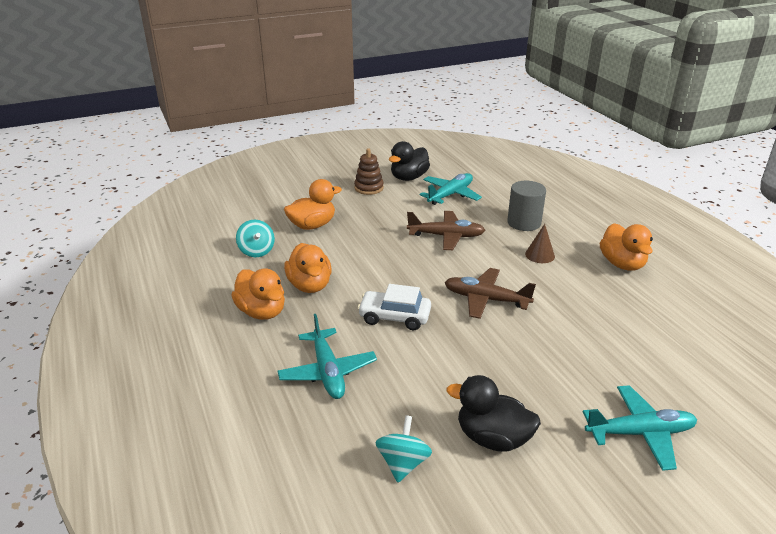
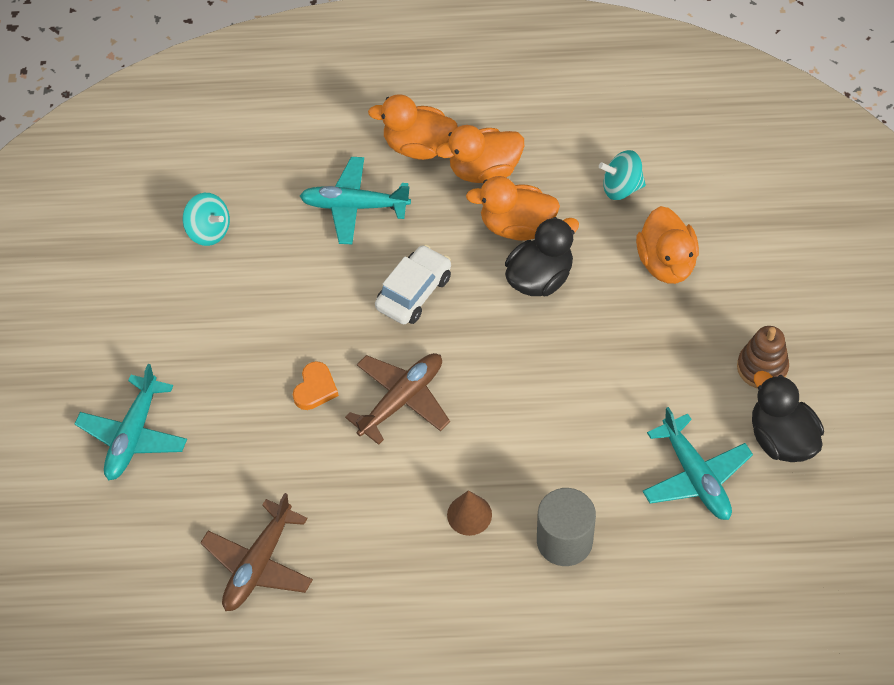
camera: 115 degrees right, 25 degrees up
(446, 236) = (568, 417): brown plane -> brown plane (258, 564)
(492, 438) = (197, 309): black duck -> black duck (540, 278)
(510, 341) = (315, 388): none -> orange heart
(622, 264) = (400, 610): orange duck -> orange duck (418, 146)

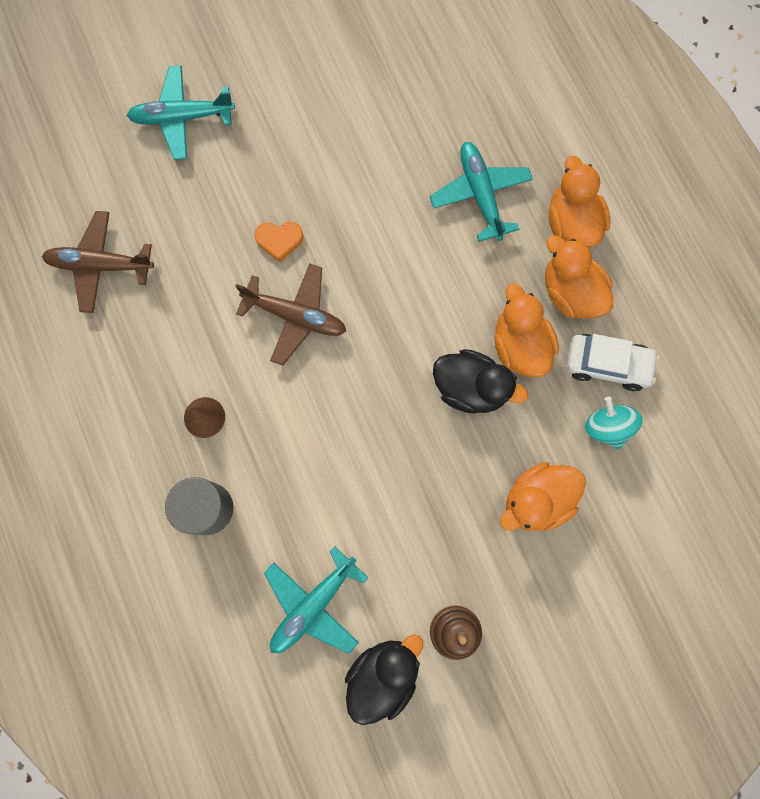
camera: 65 degrees right, 20 degrees up
(209, 231) = (402, 86): turquoise spinning top -> none
(414, 292) = (409, 283): white car -> white car (607, 364)

